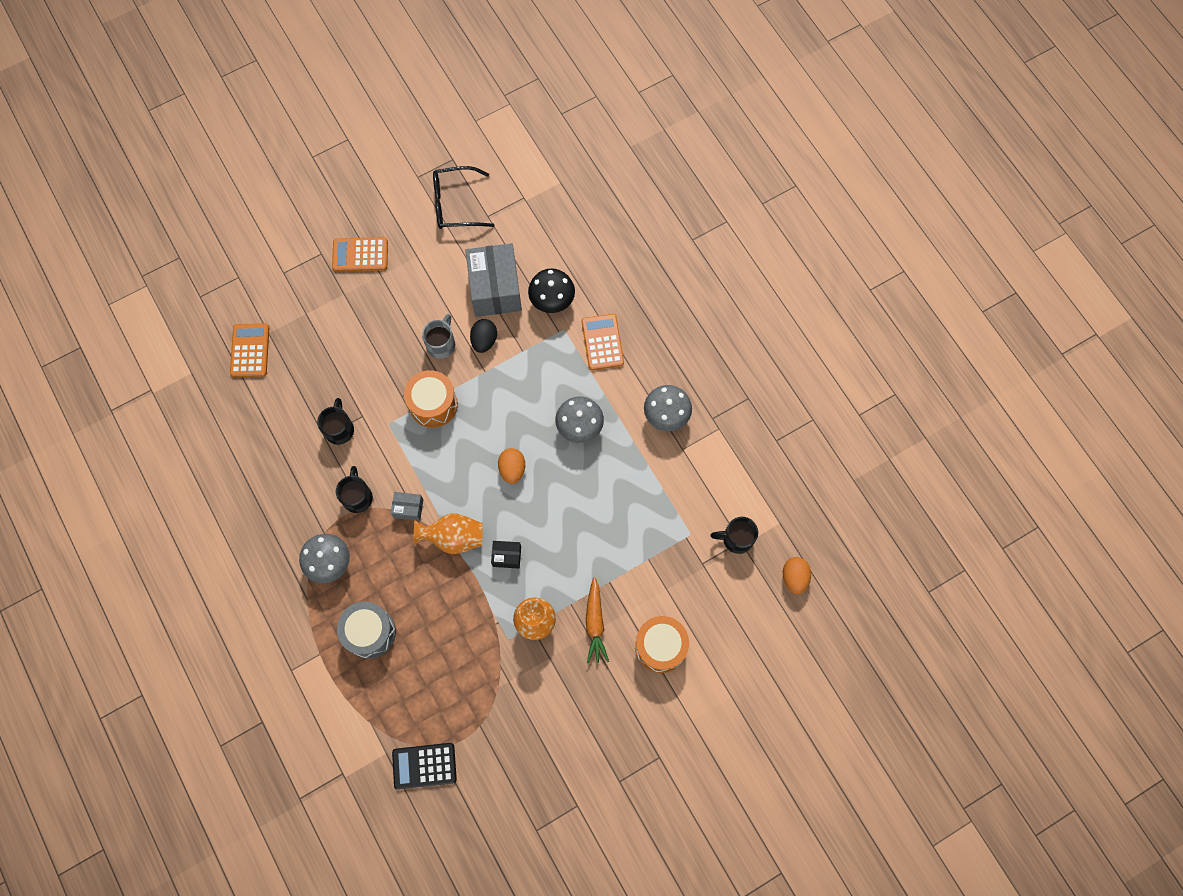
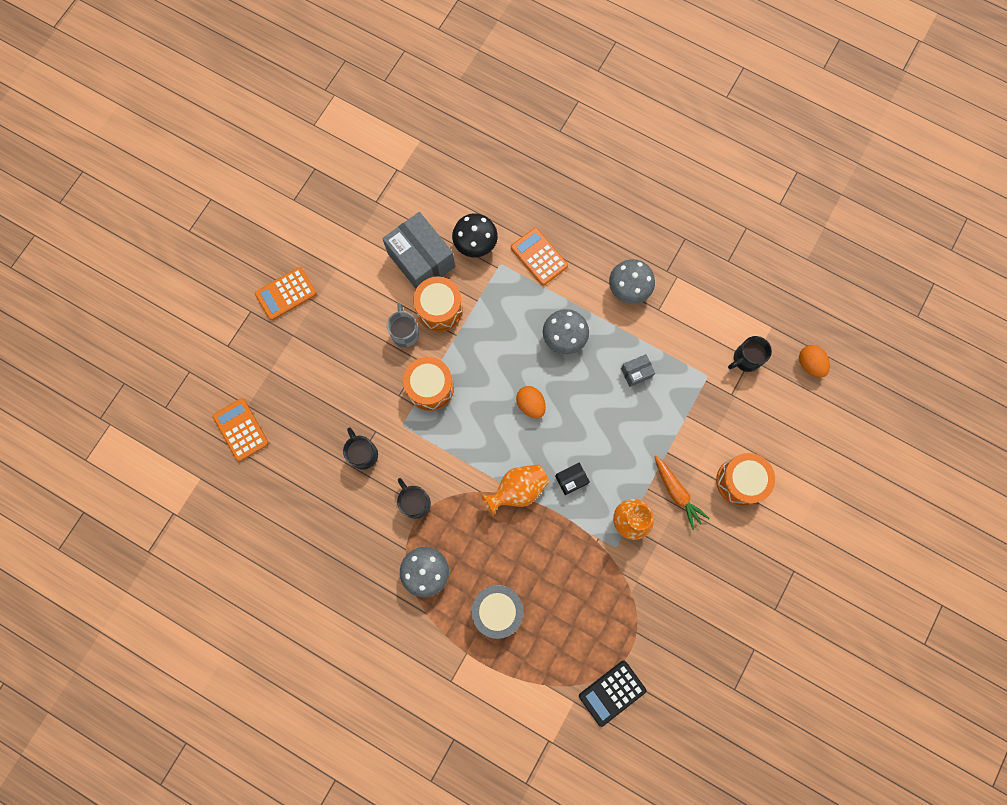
camera: 30 degrees left, 5 degrees up
(408, 508) = (464, 487): grey box -> grey box (636, 372)
(456, 204) = (342, 206): black glasses -> none
(484, 340) = (439, 309): black egg -> orange drum

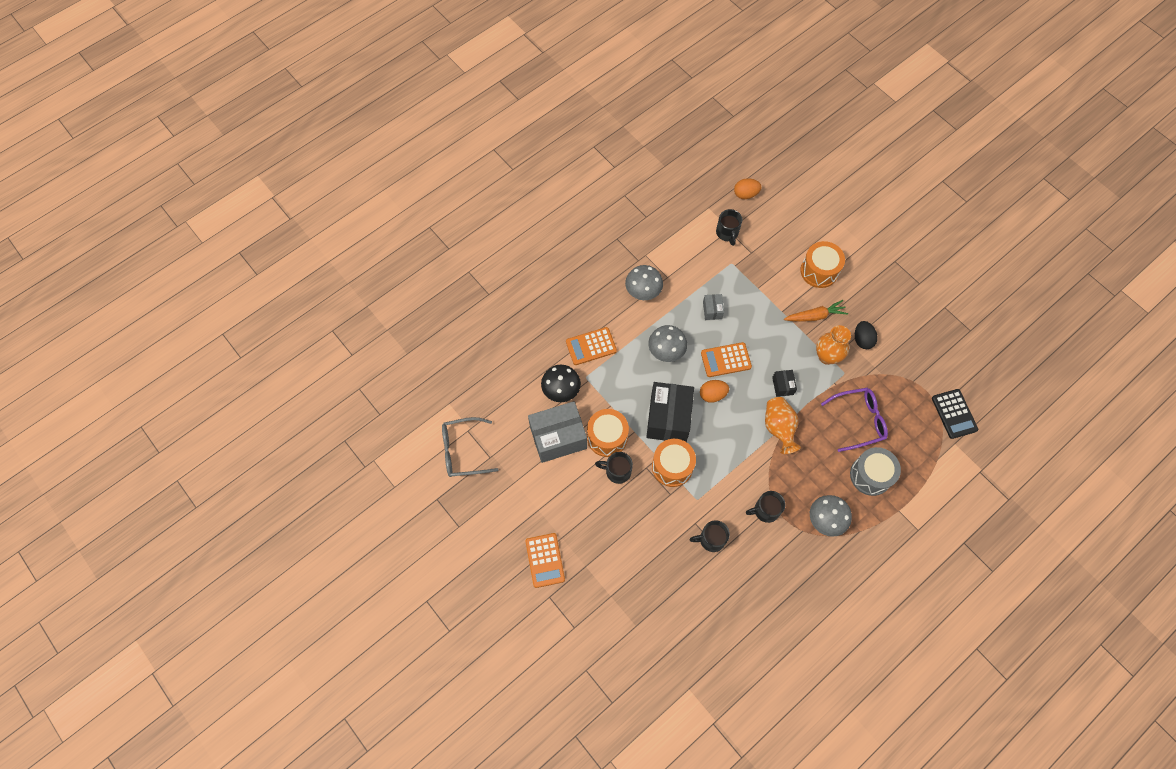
camera: 70 degrees left, 10 degrees down
(241, 429) = (656, 638): orange calculator -> orange calculator (725, 360)
(373, 173) = (463, 451): none -> grey glasses
(405, 332) = (617, 471): grey mug -> black mug
(485, 366) = (668, 418): none -> black box
(560, 579) = (858, 420): none -> purple glasses
(667, 557) = (862, 340): none -> black egg

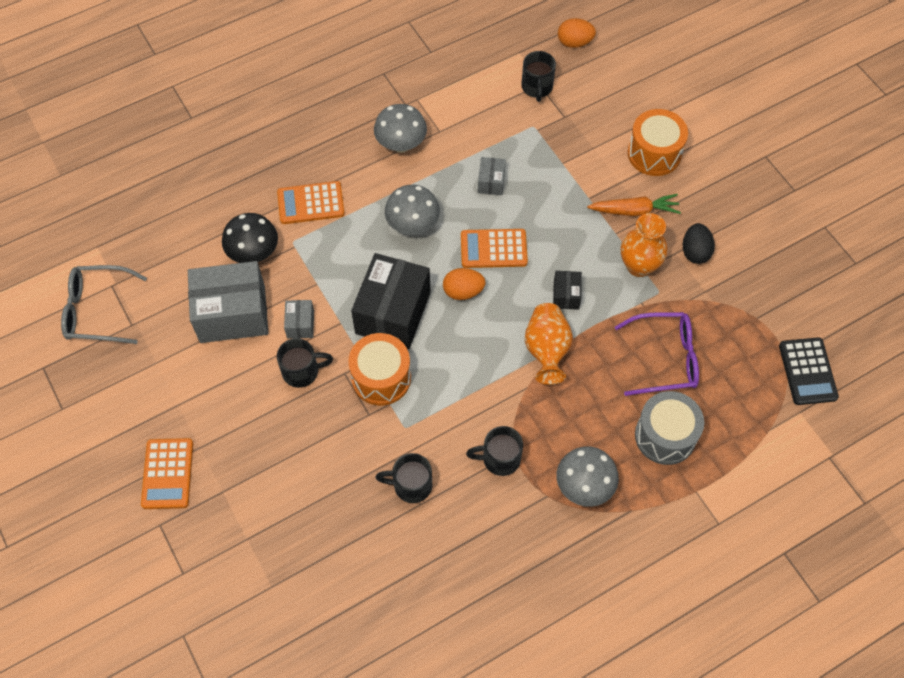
camera: 10 degrees right, 5 degrees down
(607, 437) = (300, 324): orange drum -> grey box
(617, 471) = (302, 371): black mug -> black mug turned 150 degrees clockwise

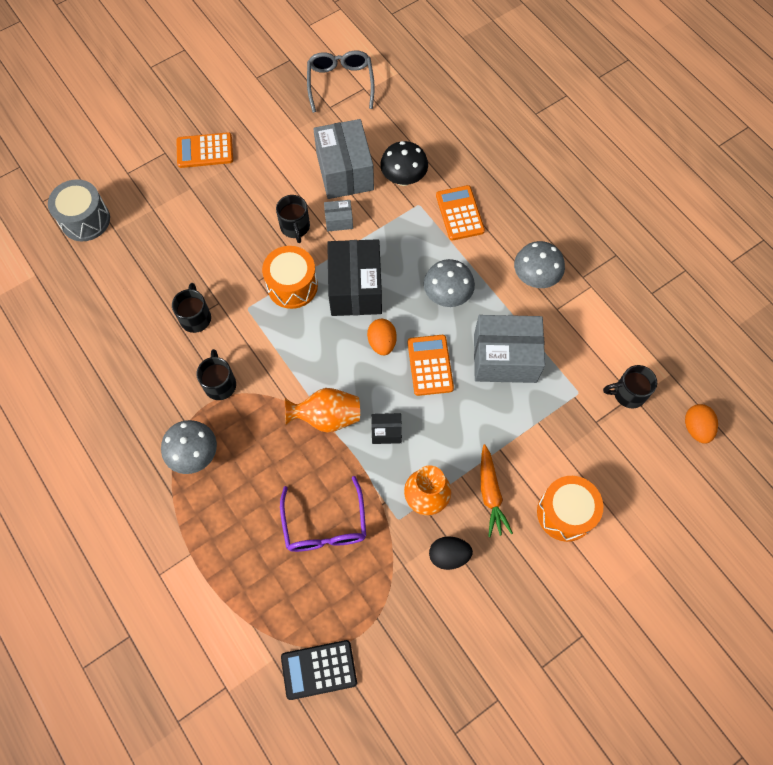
camera: 85 degrees right, 5 degrees up
(393, 313) = (355, 288): black box -> black box turned 75 degrees clockwise
(491, 182) = (505, 358): grey box -> grey box, size x2.19
(665, 436) = (244, 525): grey drum -> grey drum (85, 220)

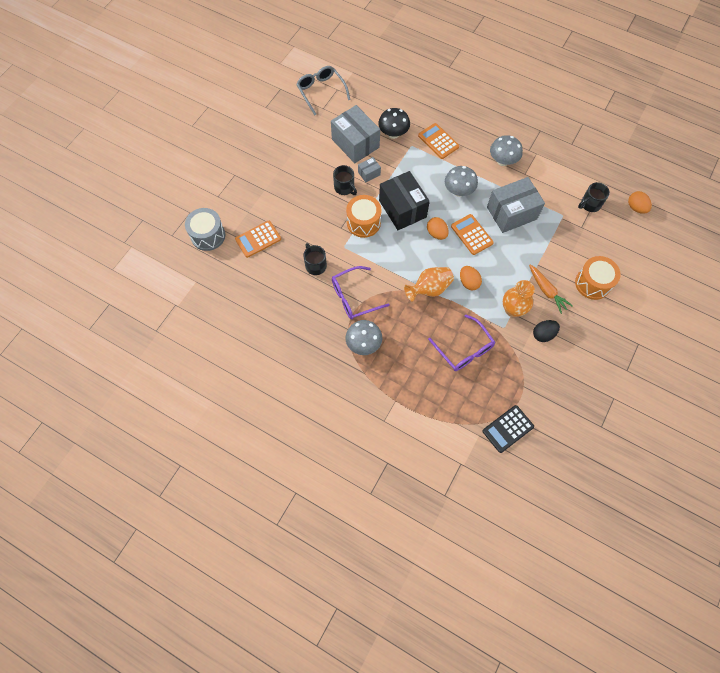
camera: 25 degrees left, 0 degrees up
(205, 151) = (260, 164): orange calculator -> orange calculator (258, 239)
(220, 384) = (354, 297): black mug -> purple glasses
(386, 432) = (468, 282): black box -> orange egg

